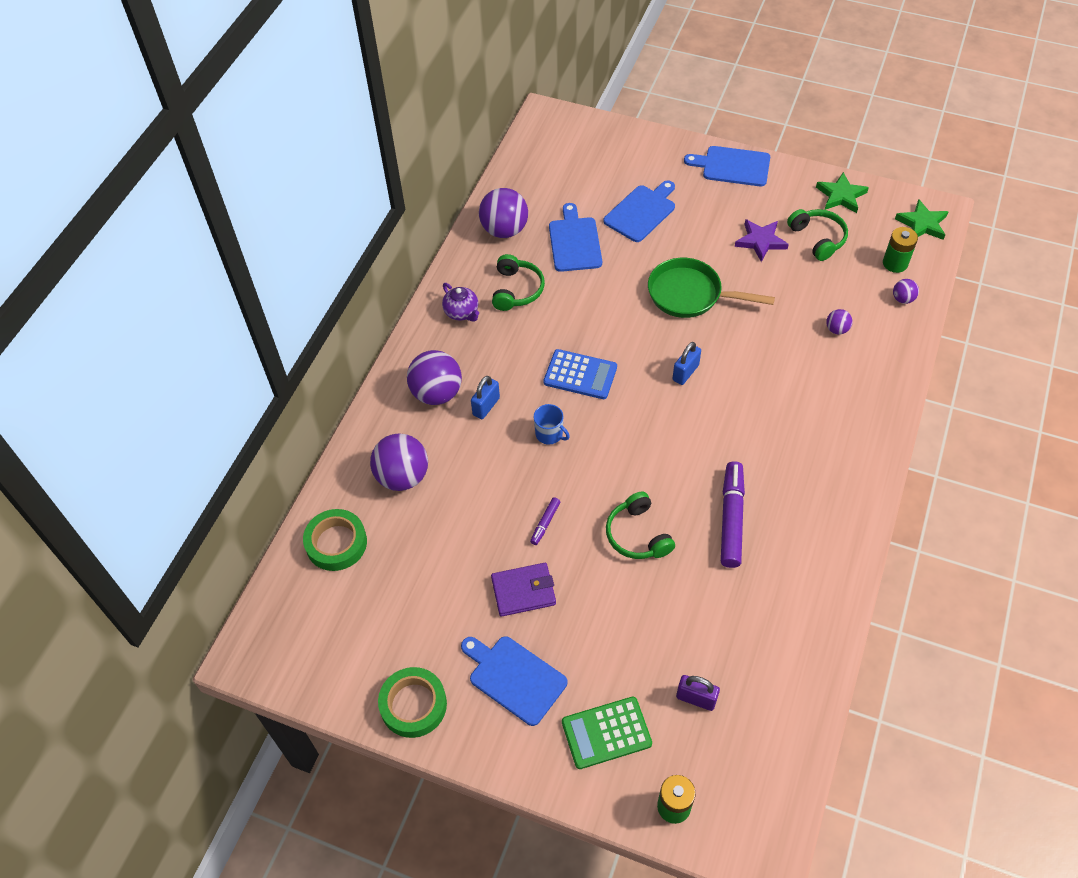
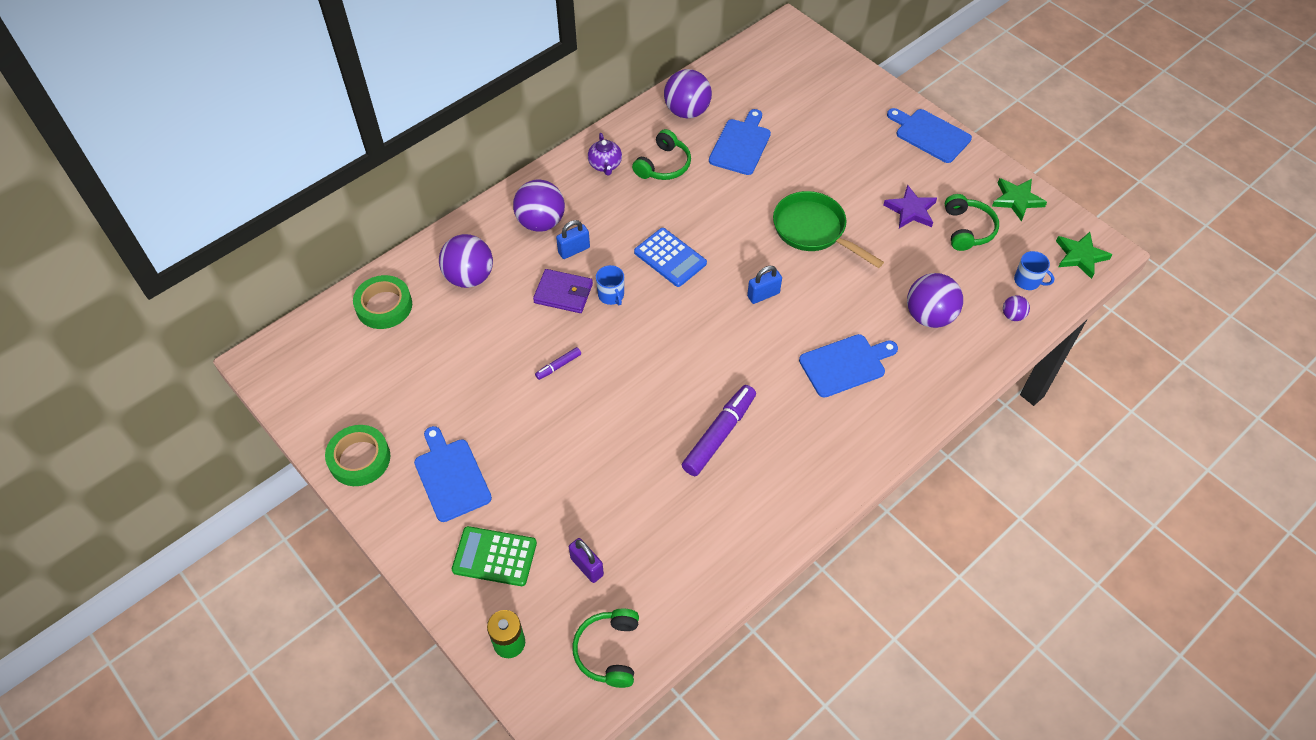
camera: 25 degrees right, 0 degrees up
(523, 591) = (504, 412): purple wallet -> purple wallet (563, 293)
(637, 535) = (629, 410): green headphones -> green headphones (609, 651)
(641, 212) = (818, 142): blue cutting board -> blue cutting board (845, 364)
(836, 329) = (929, 316): purple ball -> purple ball, size x2.09
(895, 263) = (1027, 281): green battery -> blue mug

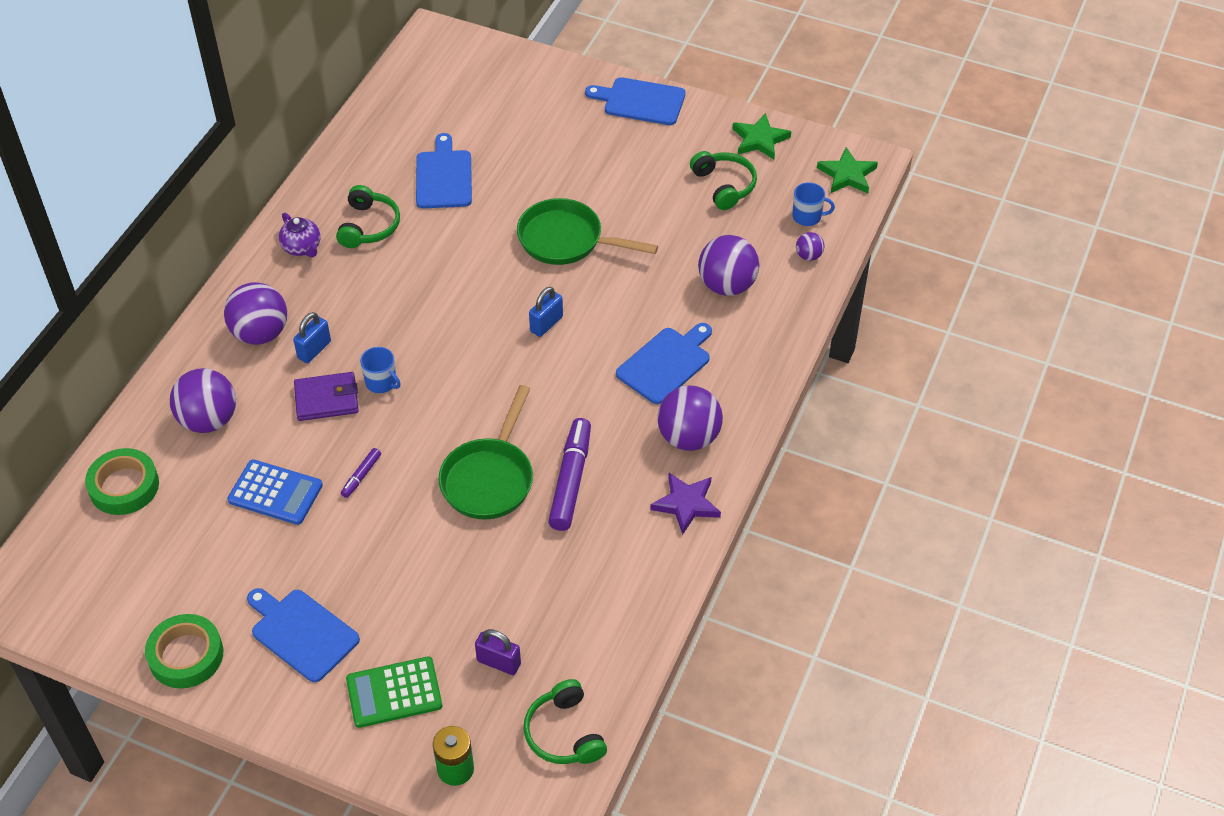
camera: 25 degrees left, 5 degrees down
(655, 407) = (490, 478): none -> green pan
(670, 258) = (426, 321): blue calculator -> blue calculator (275, 493)
(687, 111) = (365, 160): purple ball -> purple ball (688, 437)
(911, 210) = (658, 185): purple star -> purple star (686, 504)

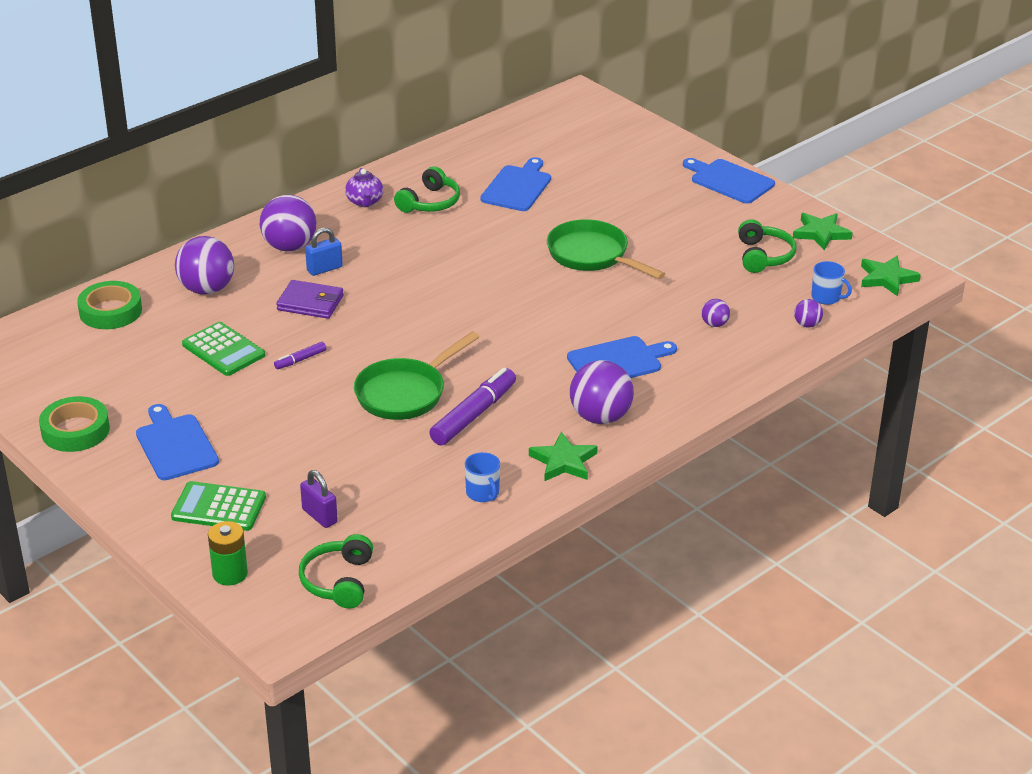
camera: 25 degrees right, 15 degrees down
(275, 493) = (223, 350): blue calculator -> green calculator
(381, 382) = (363, 305): blue mug -> blue mug (483, 493)
(546, 324) = (532, 306): blue padlock -> none
(686, 504) = (563, 461): purple star -> green star
(727, 285) = (714, 324): purple ball -> purple ball, size x0.48

